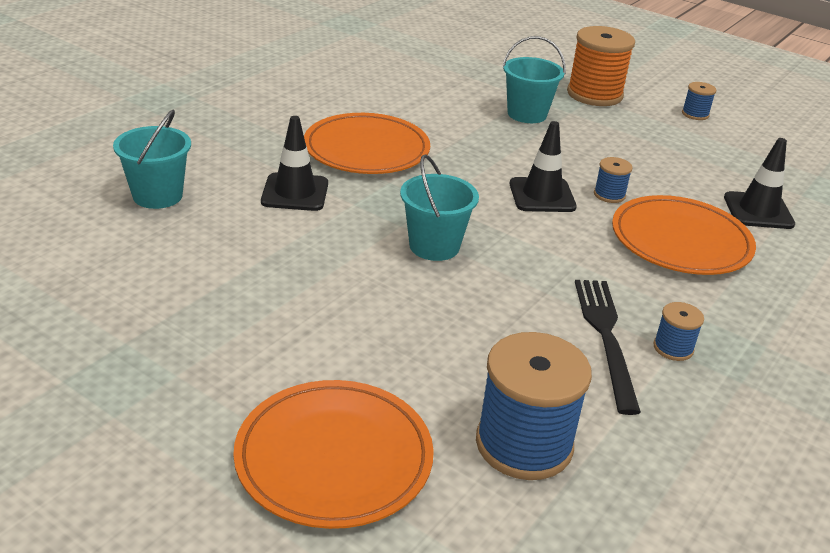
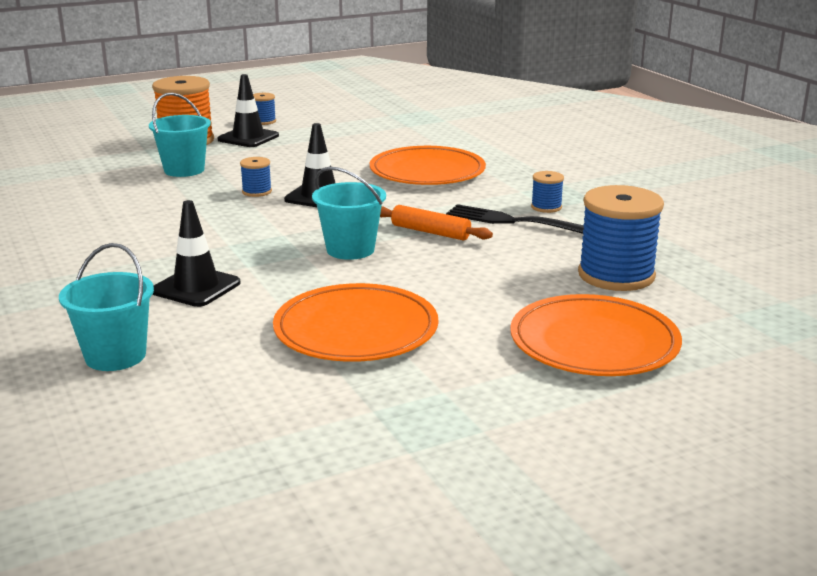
camera: 60 degrees left, 10 degrees down
(366, 149) = (157, 242): orange plate -> orange plate (356, 330)
(520, 282) = (430, 232): none -> orange rolling pin
(609, 195) = (344, 176): blue spool -> blue spool (257, 191)
(758, 211) = (414, 142): black traffic cone -> black traffic cone (248, 138)

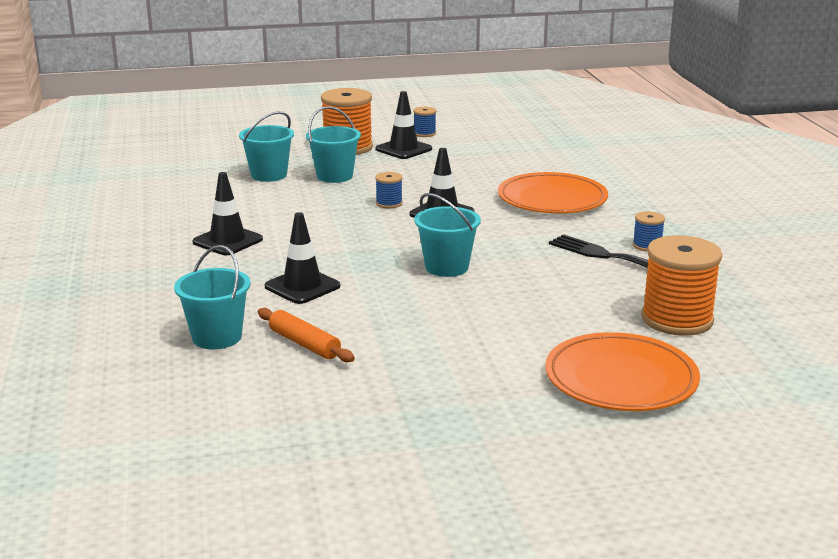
camera: 15 degrees right, 0 degrees up
(87, 248) = (227, 241): none -> black traffic cone
(108, 175) = (269, 175): none -> turquoise bucket
(356, 330) = (418, 340): orange plate -> none
(430, 232) = (526, 259): orange rolling pin -> orange rolling pin (304, 344)
(616, 275) = (677, 319): blue spool -> orange spool

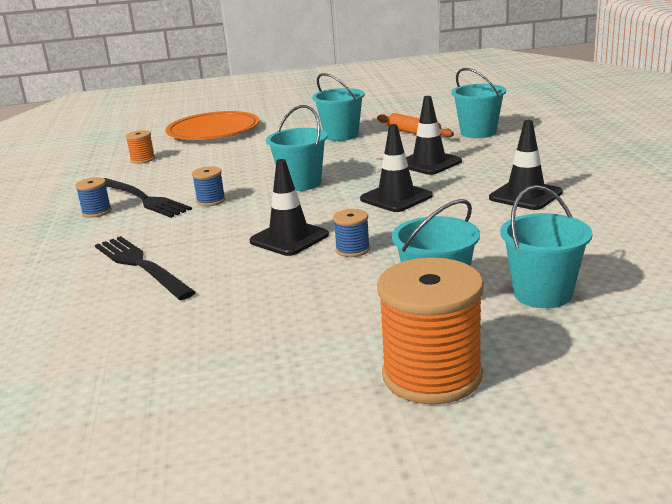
camera: 175 degrees left, 0 degrees up
(403, 149) = (322, 372): black traffic cone -> black traffic cone (396, 198)
(409, 348) = (341, 135): none -> turquoise bucket
(424, 133) = (269, 435): blue spool -> blue spool (211, 201)
(552, 199) = (141, 266): orange plate -> black fork
(677, 319) = (142, 159): orange spool -> orange spool, size x0.47

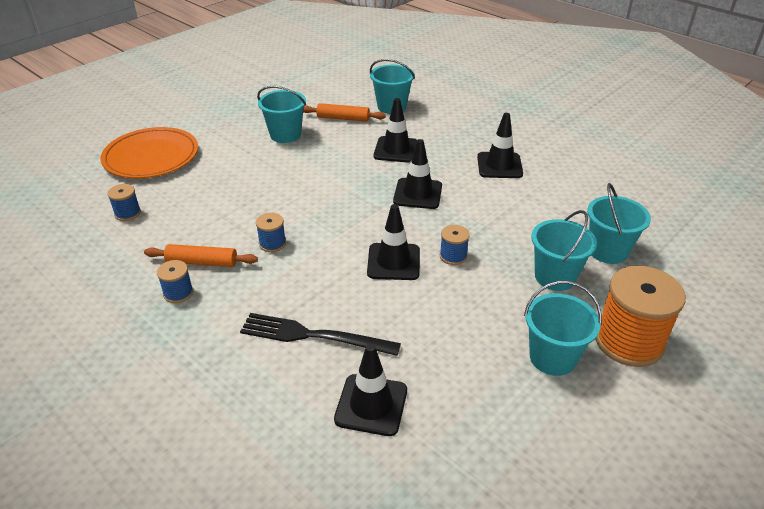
camera: 40 degrees left, 15 degrees up
(105, 324) = (371, 405): none -> black traffic cone
(142, 159) = (128, 213): orange spool -> blue spool
(142, 199) = (202, 262): black fork -> orange rolling pin
(301, 183) = (324, 200): turquoise bucket -> turquoise bucket (552, 357)

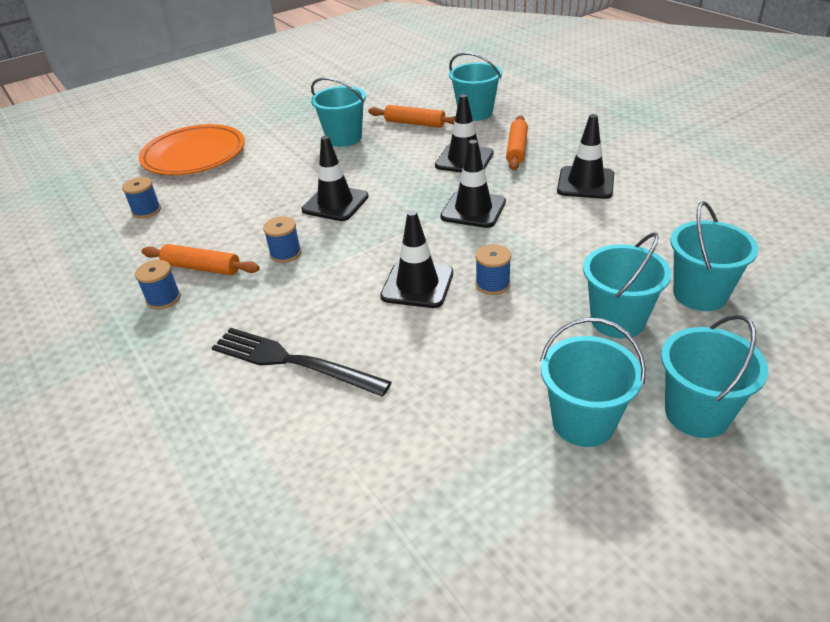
camera: 15 degrees right, 0 degrees up
(371, 405) = (330, 452): black traffic cone -> black traffic cone (335, 203)
(436, 138) = (516, 149): none -> orange rolling pin
(628, 341) = (697, 413): orange spool -> turquoise bucket

